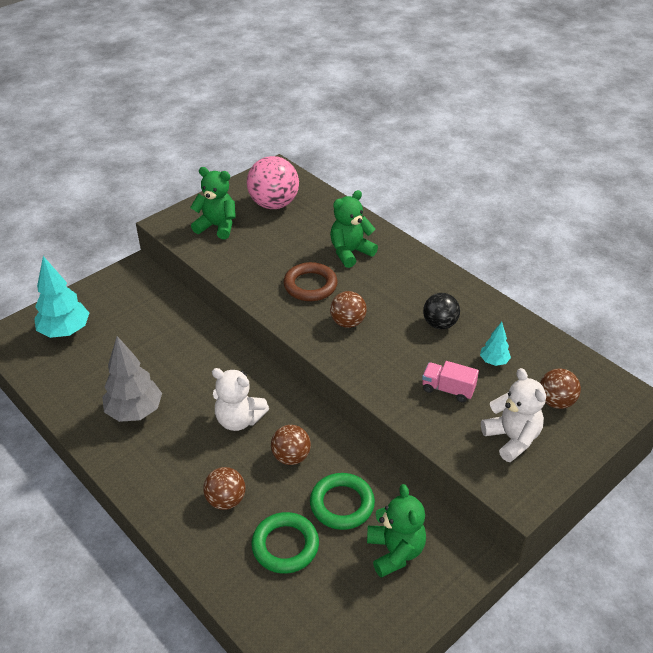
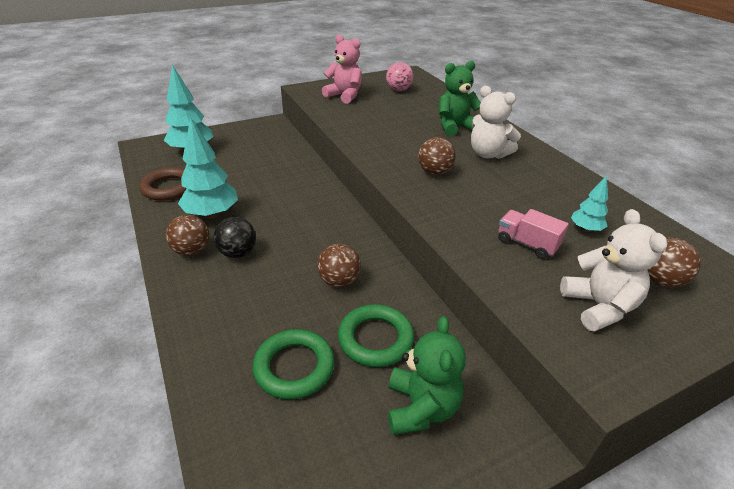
camera: 15 degrees right, 5 degrees down
(135, 412) = (212, 214): grey tree -> turquoise tree
(217, 226) = (344, 96): green teddy bear -> pink teddy bear
(226, 500) = (254, 306): brown ball -> brown ball (192, 251)
(239, 420) = (302, 239): white teddy bear -> white teddy bear (488, 154)
(274, 204) = (398, 90): pink ball -> pink ball, size x0.60
(310, 285) = (408, 142): brown ring -> brown ring (168, 188)
(439, 324) = (530, 189): black ball -> black ball (238, 253)

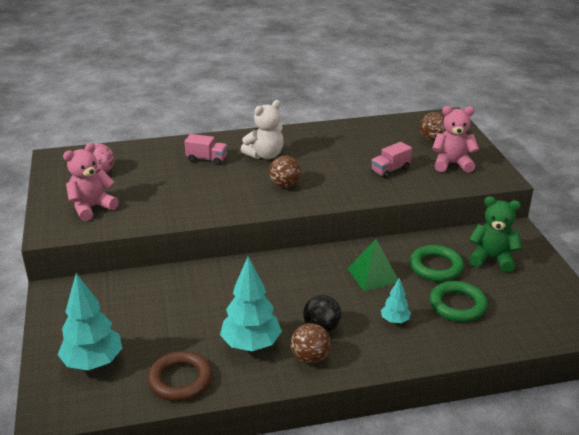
camera: 75 degrees left, 5 degrees down
(339, 281) = (373, 275): brown ball -> green pyramid
(455, 127) = (207, 159): green teddy bear -> pink truck
(585, 229) = (379, 146): turquoise tree -> turquoise tree (395, 320)
(598, 307) = (452, 164): white teddy bear -> pink teddy bear

